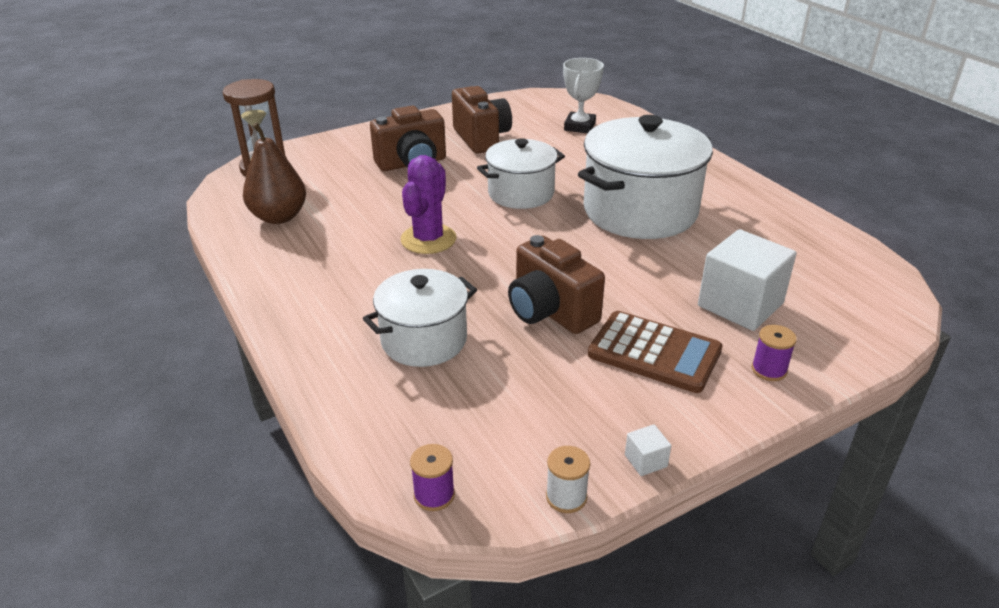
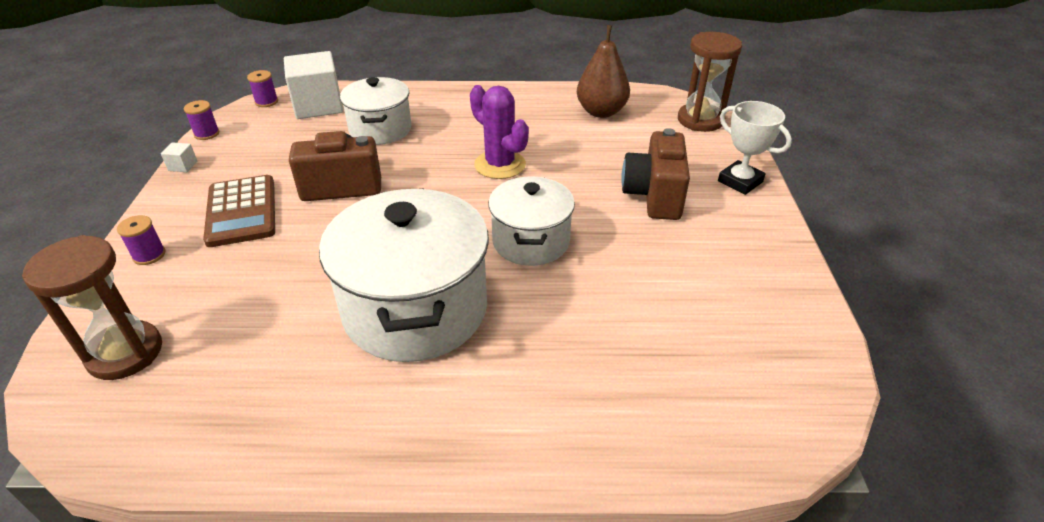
camera: 120 degrees right, 5 degrees up
(481, 138) = (690, 264): brown camera -> none
(566, 497) = (207, 134): white spool -> purple spool
(579, 126) = (676, 372): white trophy -> white trophy (740, 181)
(654, 352) = (242, 211): brown calculator -> brown calculator turned 75 degrees counterclockwise
(740, 305) = (216, 287): white cube -> white cube (318, 105)
(838, 306) = (125, 353): none -> brown hourglass

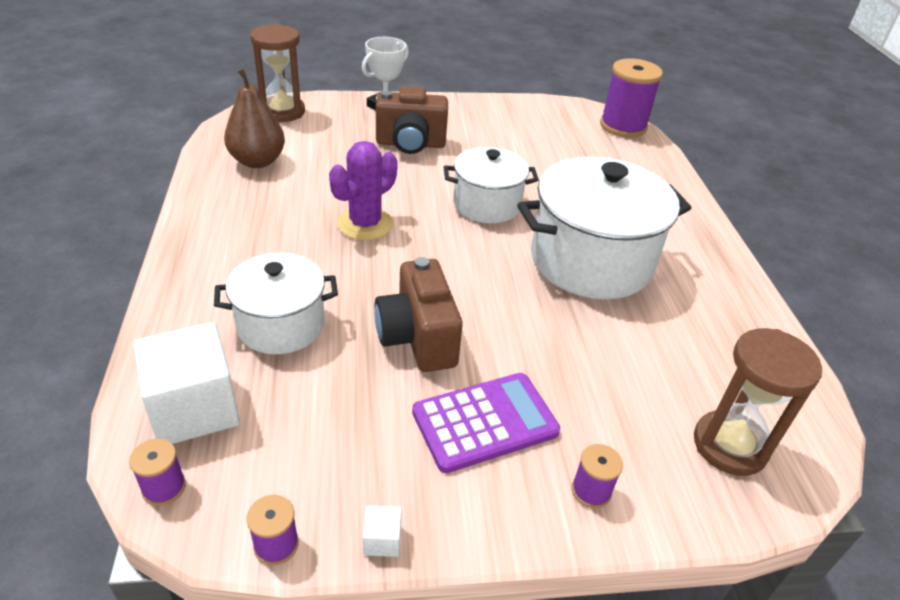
camera: 100 degrees left, 0 degrees up
(242, 211) = (485, 422): brown calculator -> purple calculator
(778, 428) = (623, 126): none -> purple spool

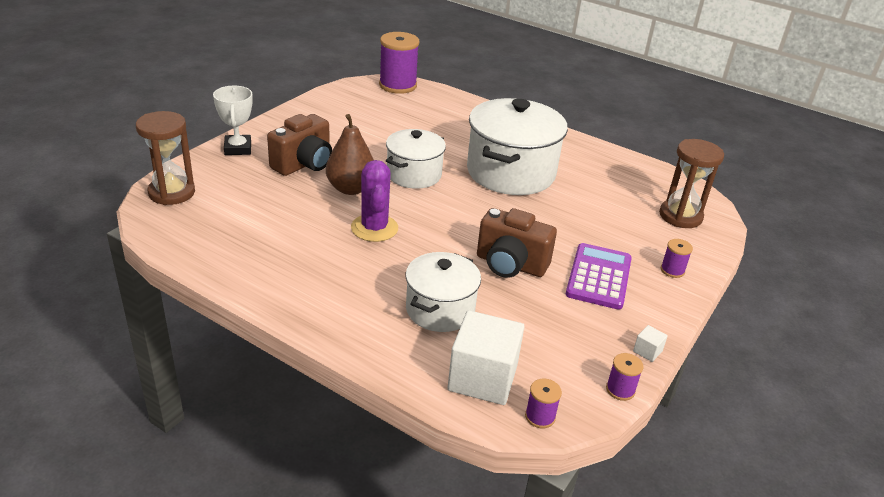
camera: 50 degrees left, 5 degrees down
(257, 161) = (229, 235): brown pear -> brown pear (351, 189)

